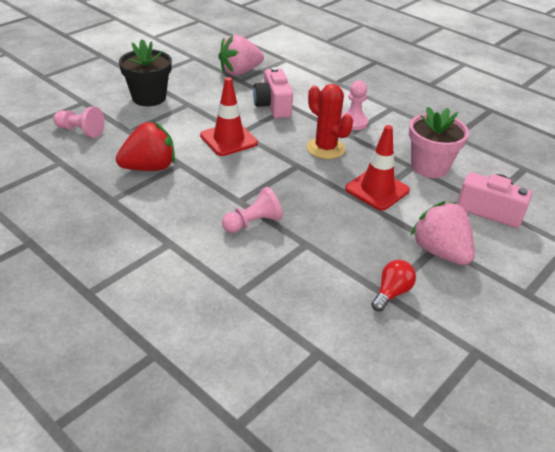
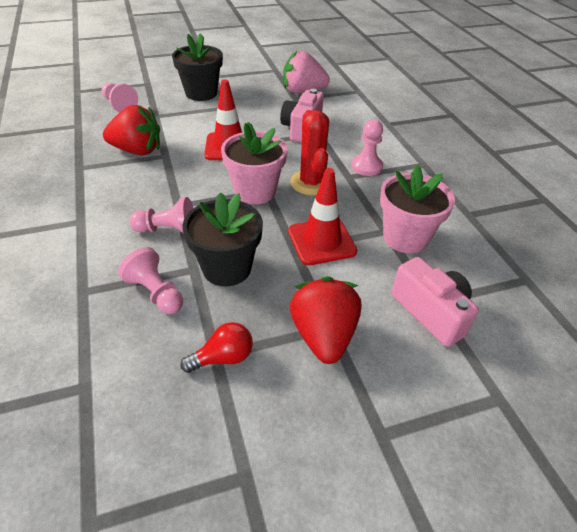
camera: 30 degrees right, 5 degrees up
(290, 169) = (255, 191): none -> pink flower pot
(297, 271) = (156, 293): none -> pink pawn
(330, 234) = (227, 268): none -> black flower pot
(440, 252) = (323, 336): pink strawberry -> red strawberry

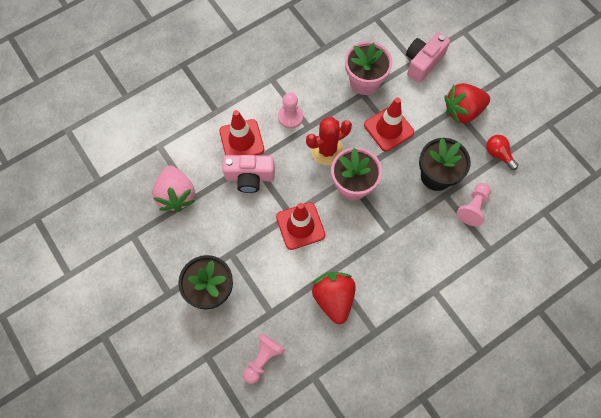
camera: 105 degrees left, 25 degrees up
(167, 230) = (418, 227): pink pawn -> none
(347, 131) = (241, 140): none -> red traffic cone

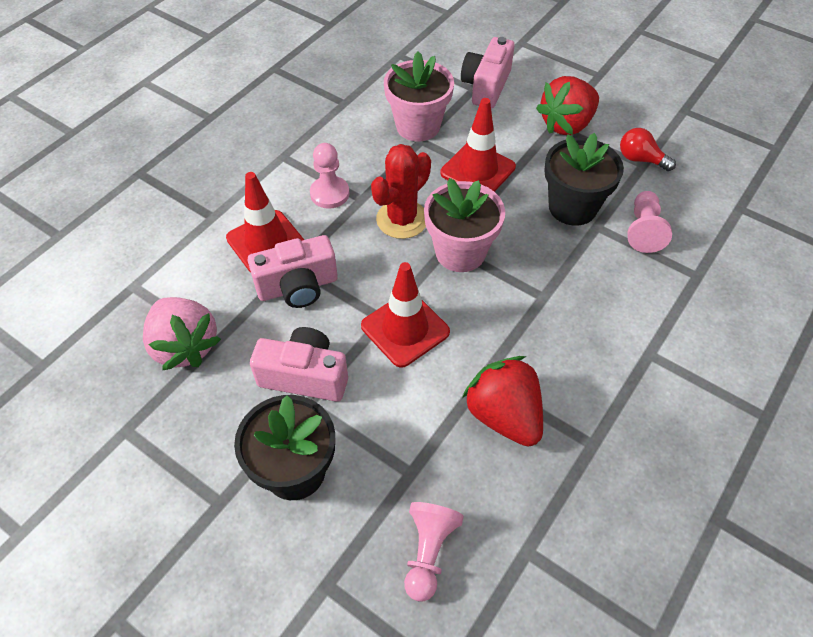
camera: 20 degrees left, 15 degrees down
(235, 236) = (305, 376): none -> pink camera

